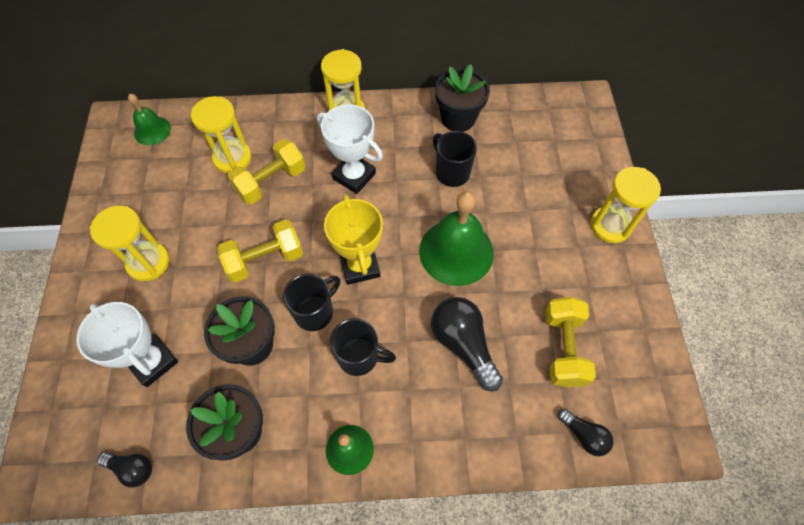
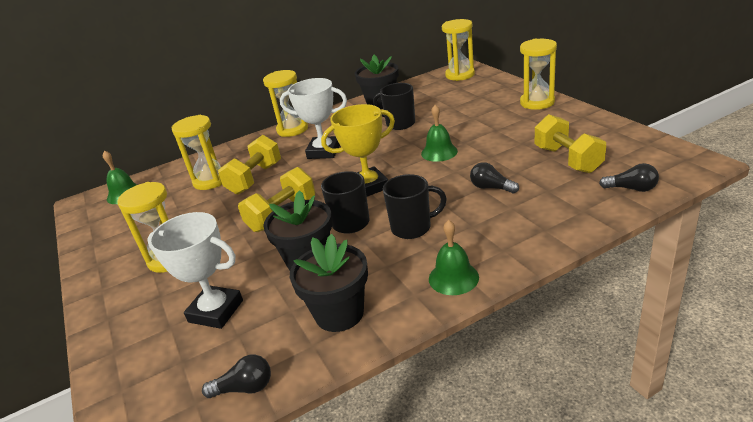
camera: 20 degrees left, 30 degrees down
(359, 266) = (368, 187): yellow trophy -> yellow trophy turned 75 degrees counterclockwise
(456, 251) = (439, 152): green bell -> green bell, size x0.55
(463, 344) = (491, 188): black light bulb -> black light bulb, size x0.55
(572, 114) = (460, 75): none -> yellow hourglass

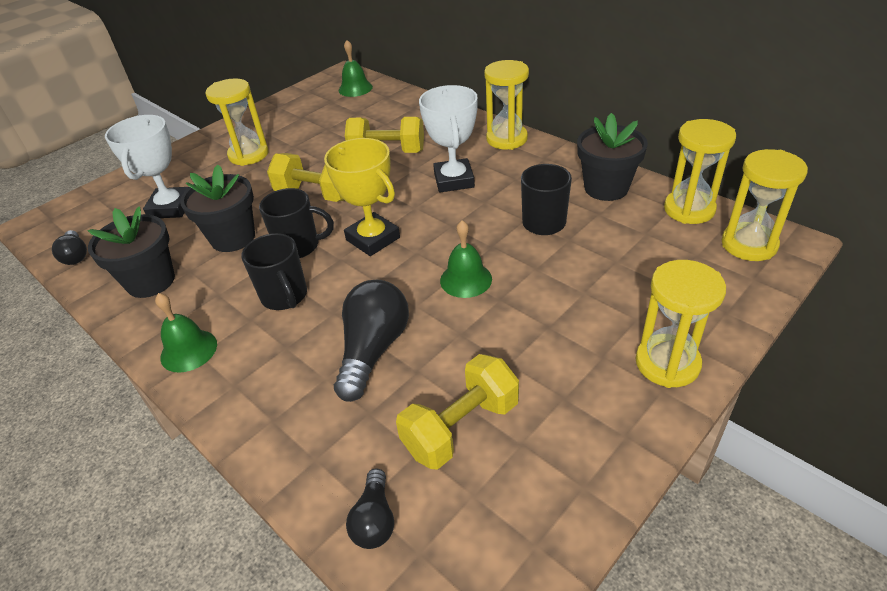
camera: 70 degrees right, 10 degrees up
(211, 180) = (382, 126): yellow hourglass -> yellow hourglass (689, 209)
(491, 188) = (373, 350): black light bulb -> black light bulb, size x1.80

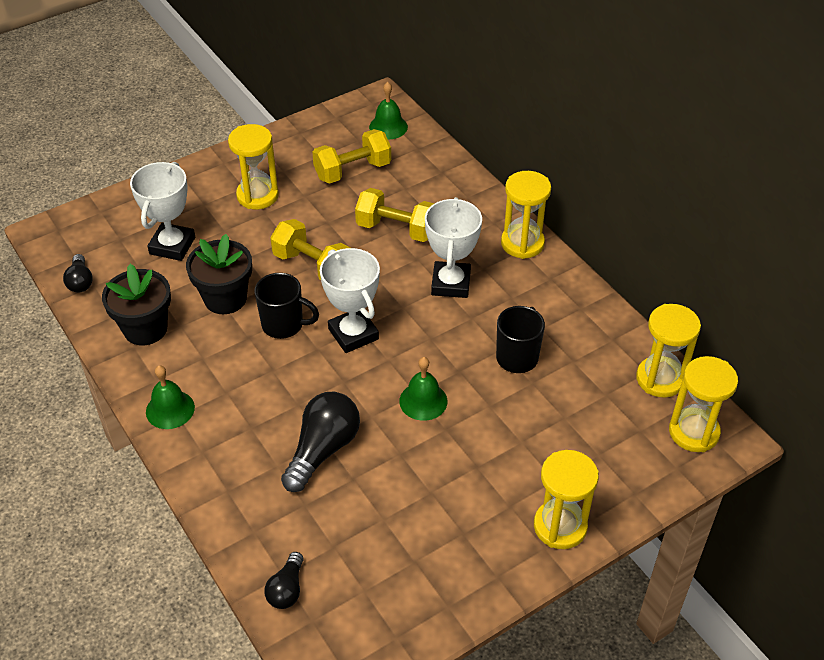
camera: 10 degrees right, 5 degrees up
(285, 296) = (260, 376): black mug -> none
(373, 239) = (353, 334): yellow trophy -> white trophy
(461, 427) = (372, 536): yellow dumbbell -> yellow dumbbell (352, 171)
(606, 188) = (594, 332): black flower pot -> none

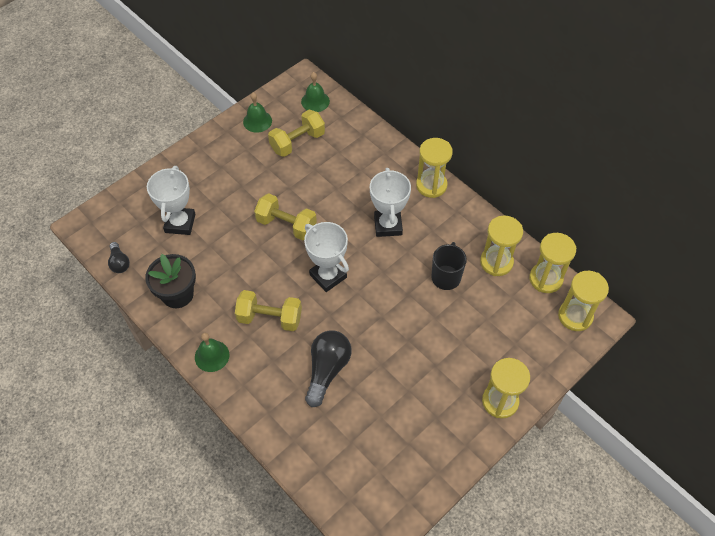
camera: 10 degrees left, 10 degrees up
(225, 298) = (229, 261): black flower pot -> none
(257, 195) = (233, 172): yellow hourglass -> yellow hourglass (496, 262)
(284, 325) = (277, 276): black mug -> none
(287, 589) = (327, 479): black light bulb -> none
(396, 229) = (340, 186): yellow dumbbell -> yellow dumbbell (270, 318)
(423, 401) = (388, 321): green bell -> green bell (257, 121)

